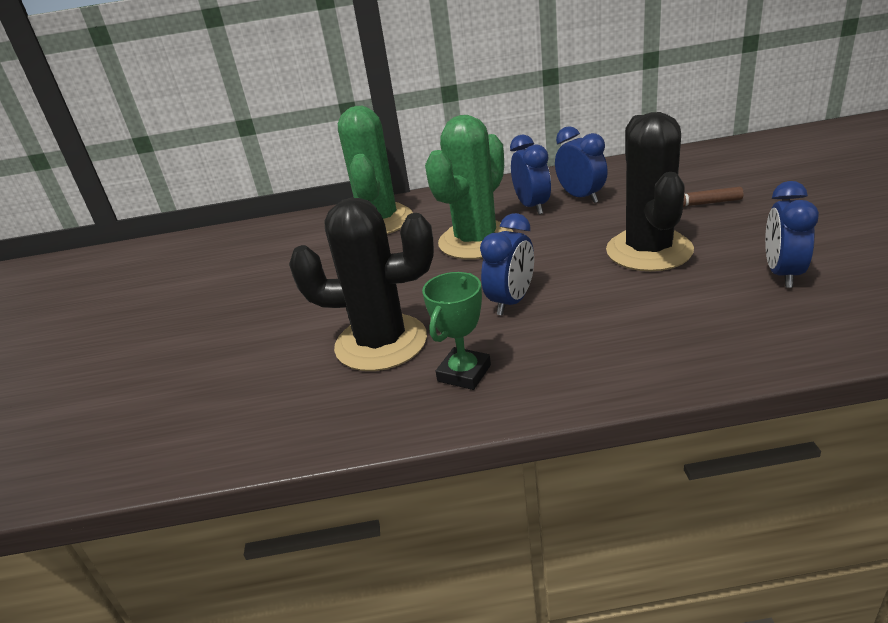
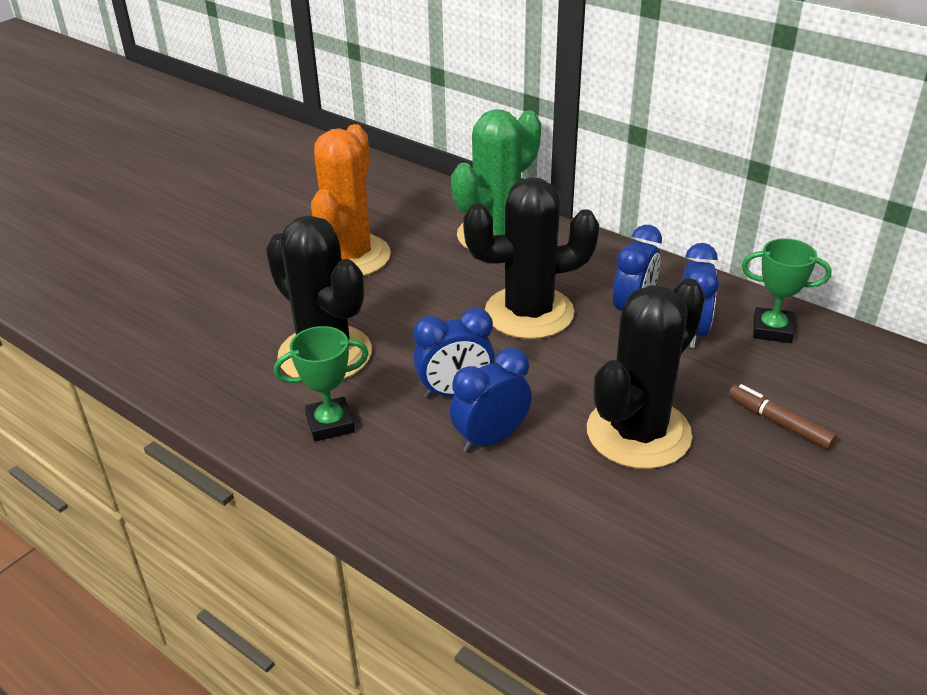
camera: 40 degrees right, 5 degrees up
(291, 286) = (349, 257): none -> orange cactus
(476, 241) = (529, 313): green cactus -> black cactus
(616, 174) = (772, 330): none -> green trophy
(782, 274) = (699, 550): blue clock -> blue clock (490, 439)

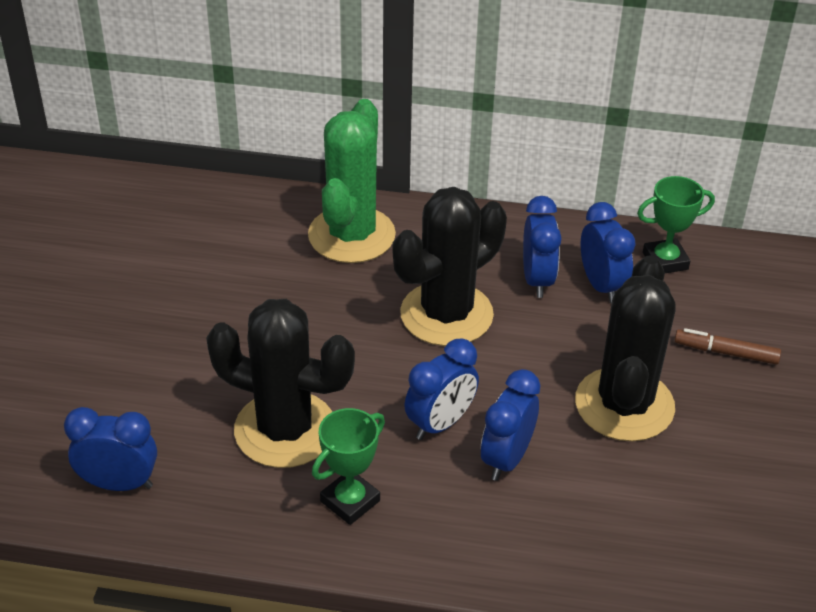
camera: 30 degrees left, 5 degrees up
(172, 350) = (119, 484): none -> blue clock
(349, 257) = (219, 308): orange cactus -> none

